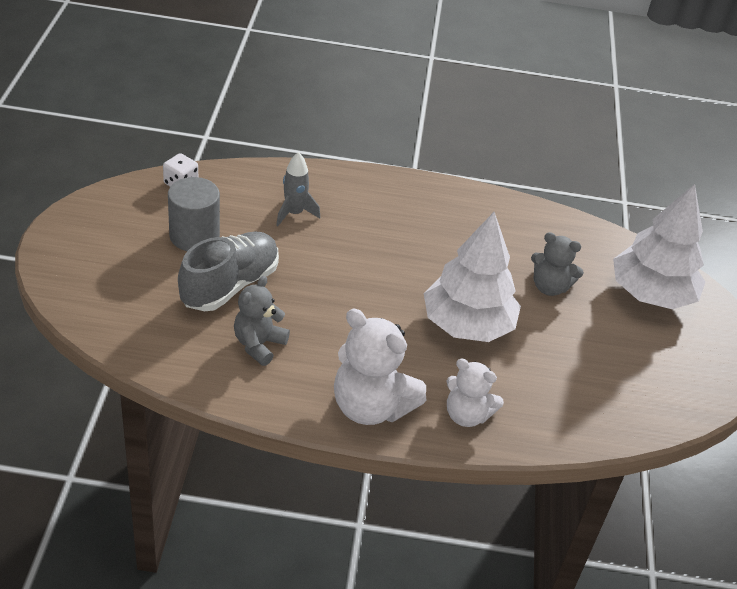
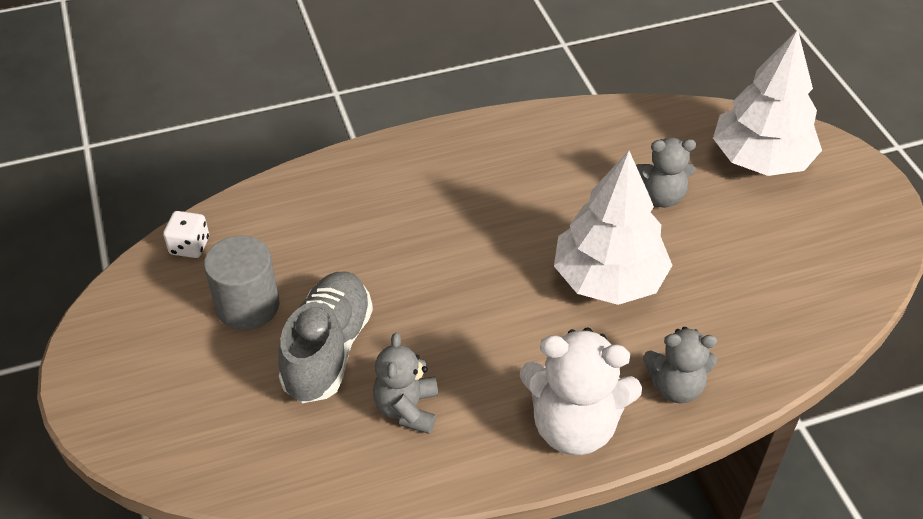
camera: 20 degrees left, 5 degrees up
(294, 213) = (342, 227): grey rocket -> none
(466, 415) = (675, 386): white teddy bear -> grey teddy bear

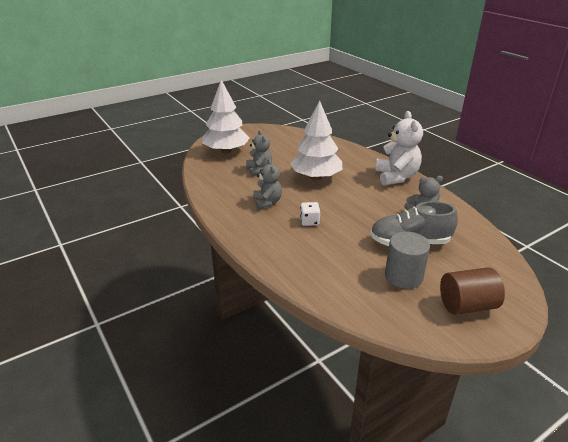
camera: 105 degrees left, 15 degrees down
(147, 358) = (467, 305): none -> brown cylinder
(189, 246) = (377, 314): white dice -> white dice (309, 221)
(675, 386) = (361, 160): grey teddy bear -> grey teddy bear (267, 202)

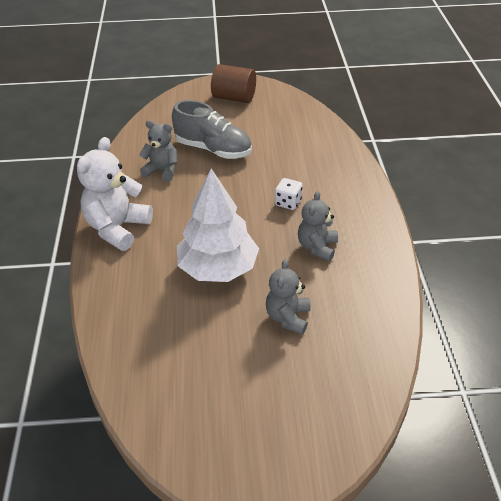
camera: 150 degrees left, 10 degrees up
(226, 151) = (314, 400): white tree -> none
(403, 276) = (255, 127): grey cylinder -> none

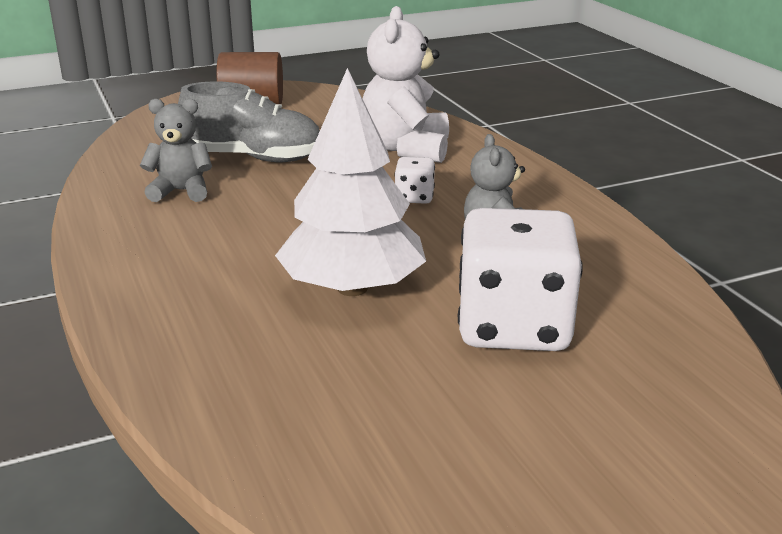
camera: 20 degrees left, 15 degrees down
(117, 228) = (138, 269): white teddy bear -> white teddy bear (406, 149)
(288, 318) = (513, 326): grey teddy bear -> white dice

